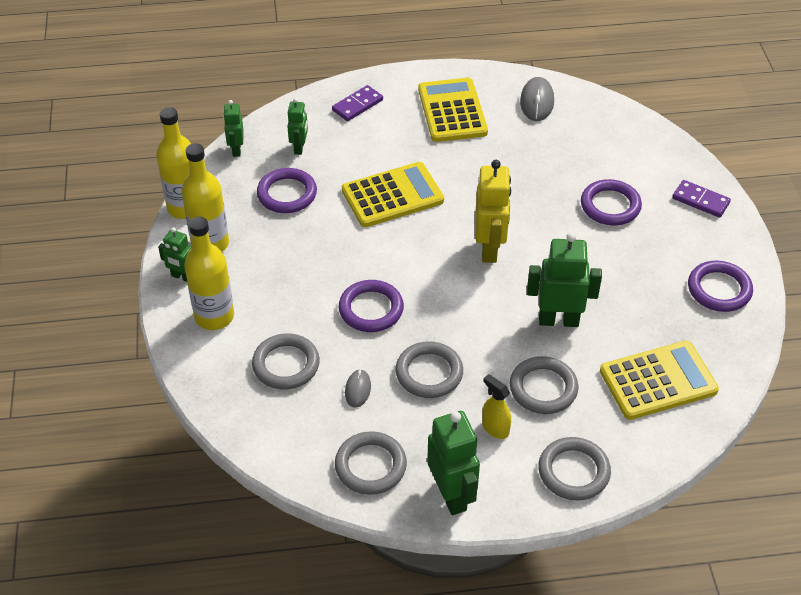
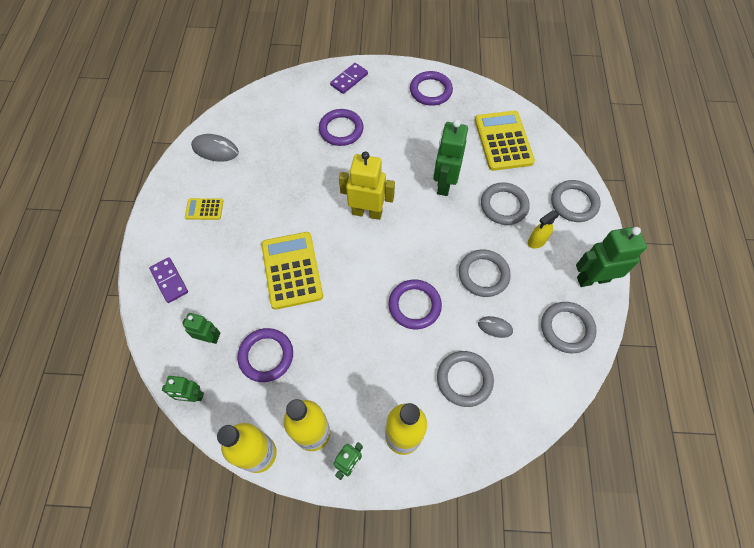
camera: 80 degrees left, 15 degrees up
(452, 111) = (204, 209): yellow calculator -> yellow calculator, size x0.49

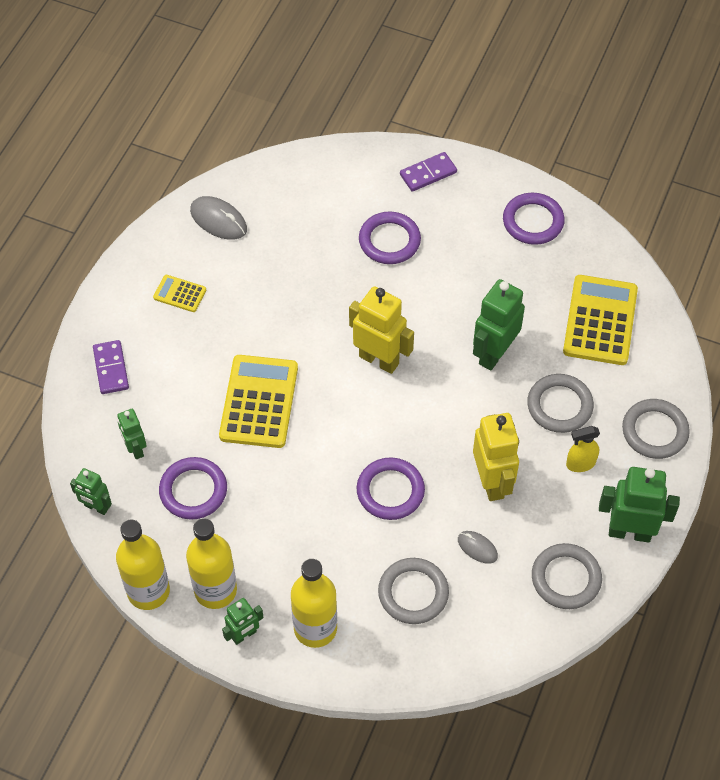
camera: 20 degrees right, 5 degrees down
(209, 338) = (135, 449): green robot -> green robot turned 150 degrees counterclockwise
(483, 274) = (492, 482): grey ring -> yellow robot

